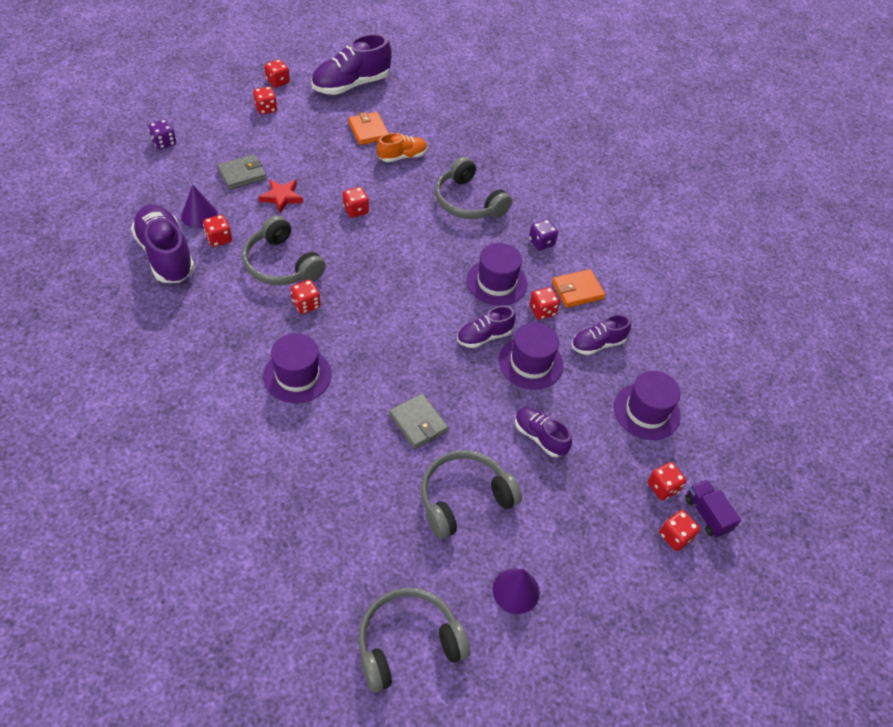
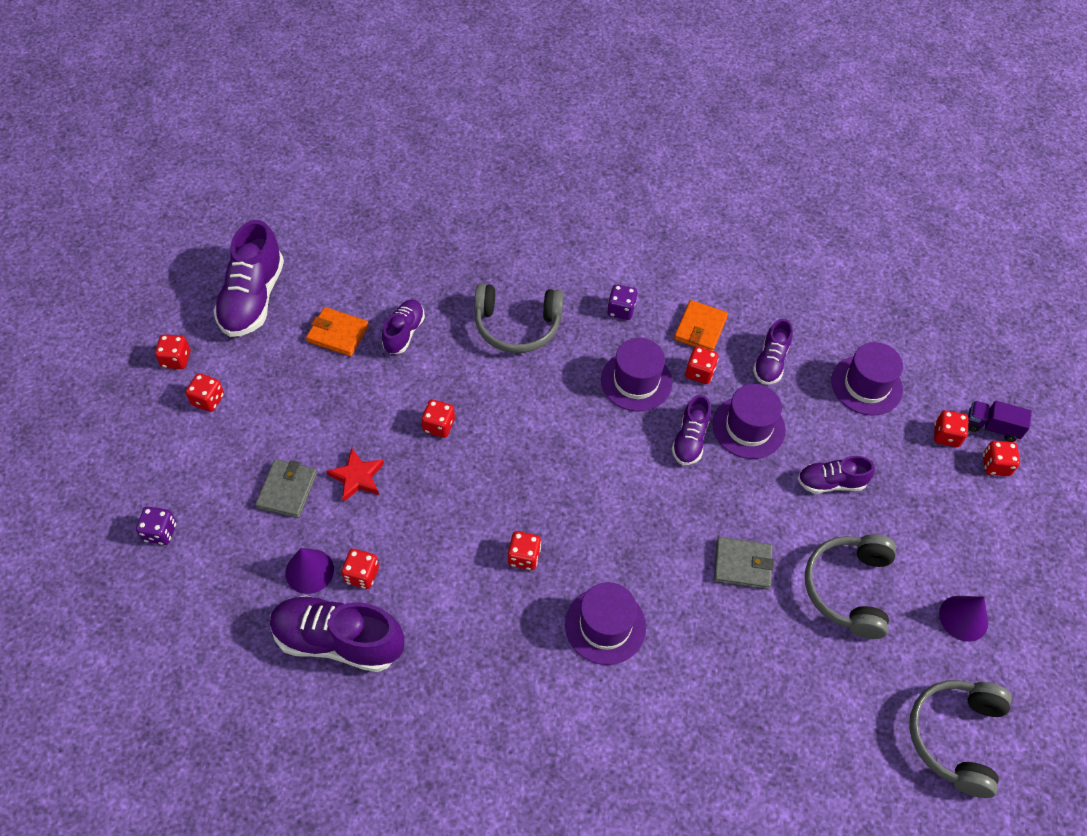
camera: 45 degrees left, 5 degrees up
(281, 264) = (451, 542): grey headphones -> none
(402, 156) = (404, 333): orange shoe -> purple shoe

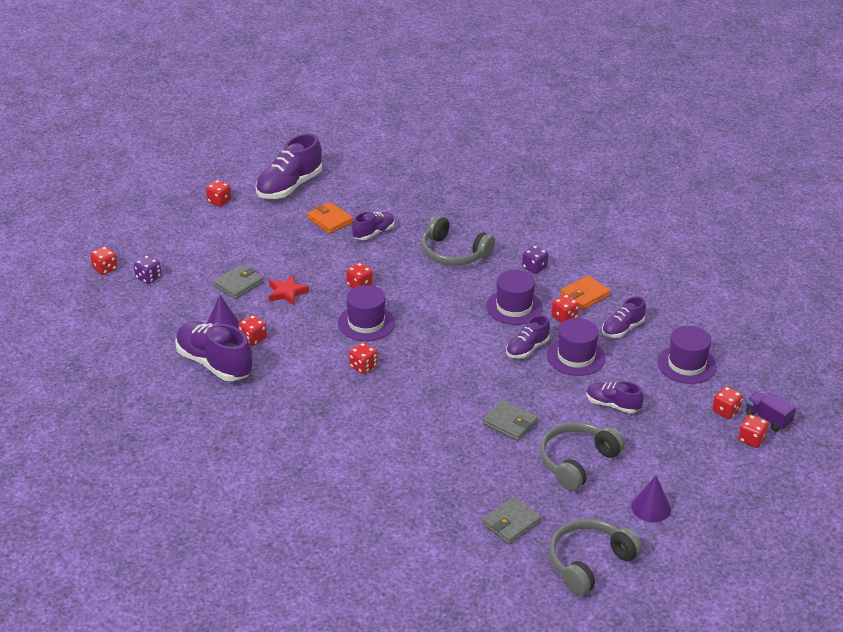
camera: 30 degrees right, 20 degrees down
(208, 400) = (224, 226): red dice -> red dice (105, 269)
(605, 626) = (389, 418): purple hat -> purple hat (366, 323)
(839, 721) = (511, 523): none -> grey wallet

